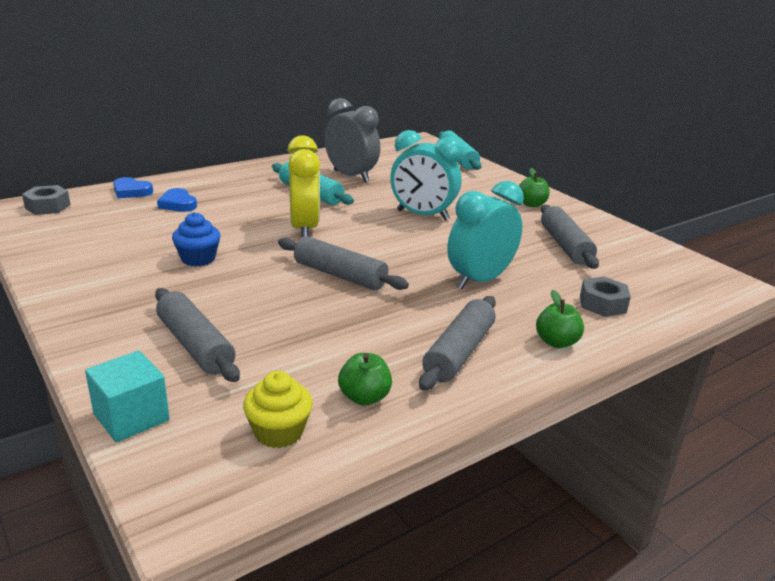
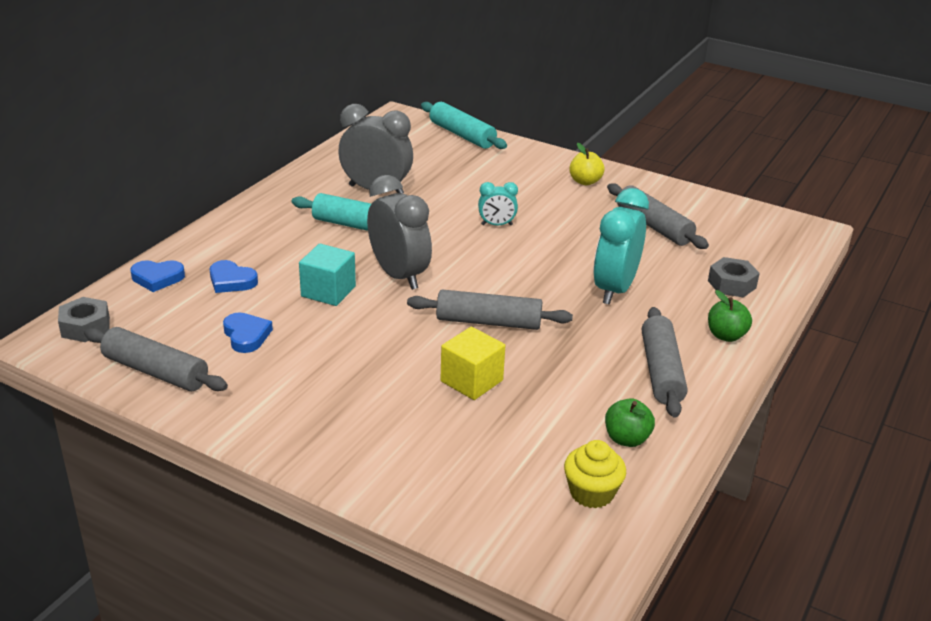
camera: 25 degrees left, 5 degrees up
(131, 417) = (462, 524): turquoise cube -> turquoise cube (328, 291)
(143, 237) = (246, 335): none -> blue heart
(195, 345) = (438, 439): grey rolling pin -> grey rolling pin (155, 372)
(198, 259) = (334, 345): blue cupcake -> none
(275, 311) = (471, 381): none -> yellow cube
(304, 228) = (399, 275): yellow clock -> grey clock
(422, 215) = (496, 225): turquoise clock -> turquoise clock, size x0.51
(531, 204) = (585, 181): green apple -> yellow apple

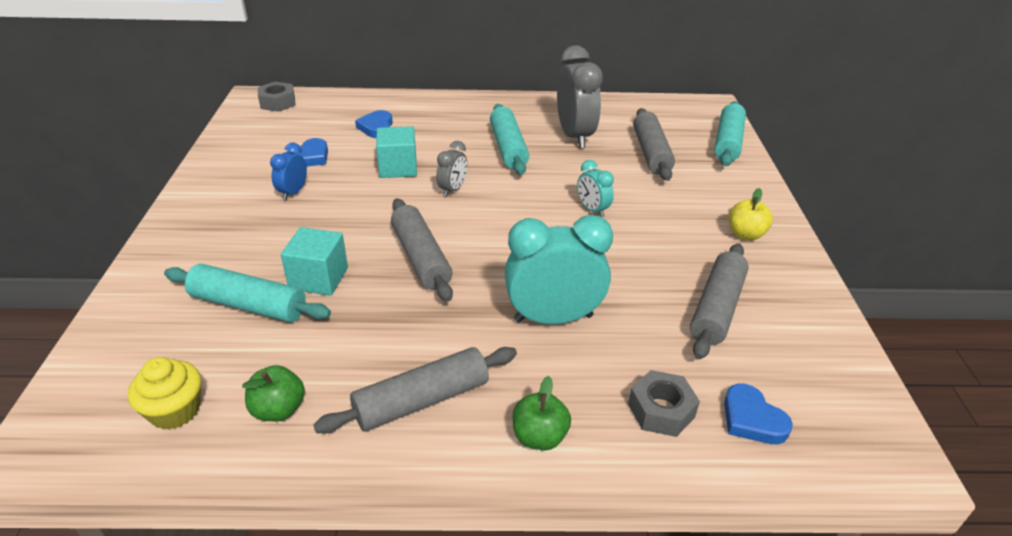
camera: 60 degrees right, 5 degrees up
(155, 372) = (242, 142): grey rolling pin -> grey rolling pin (651, 153)
(157, 278) = (355, 103): blue heart -> blue heart (752, 419)
(308, 362) = (293, 192): none -> blue clock
(399, 275) = (452, 190): grey clock -> grey clock, size x0.51
(471, 381) = (319, 278): yellow cube -> turquoise cube
(478, 427) = (249, 305): none -> turquoise rolling pin

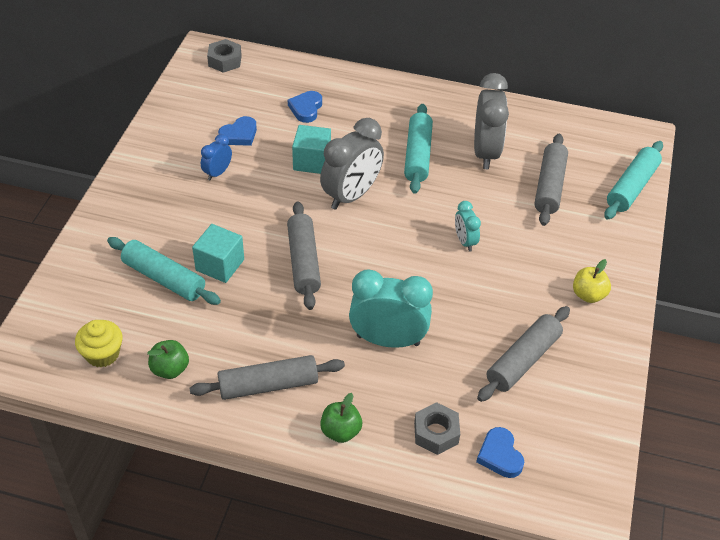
camera: 15 degrees right, 10 degrees up
(452, 190) = (351, 195): grey clock -> grey clock, size x1.96

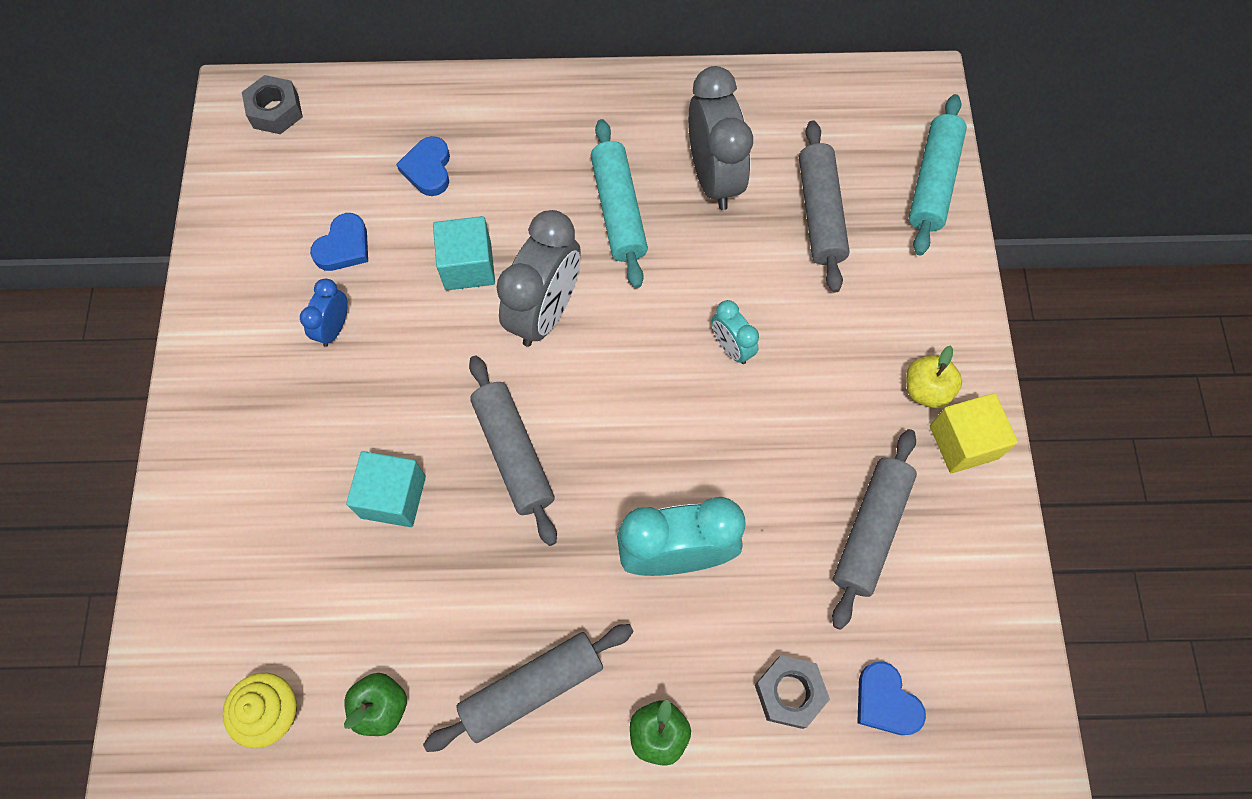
camera: 15 degrees left, 20 degrees up
(164, 278) = (318, 546): turquoise rolling pin -> none
(604, 329) = (963, 442): none -> yellow cube

